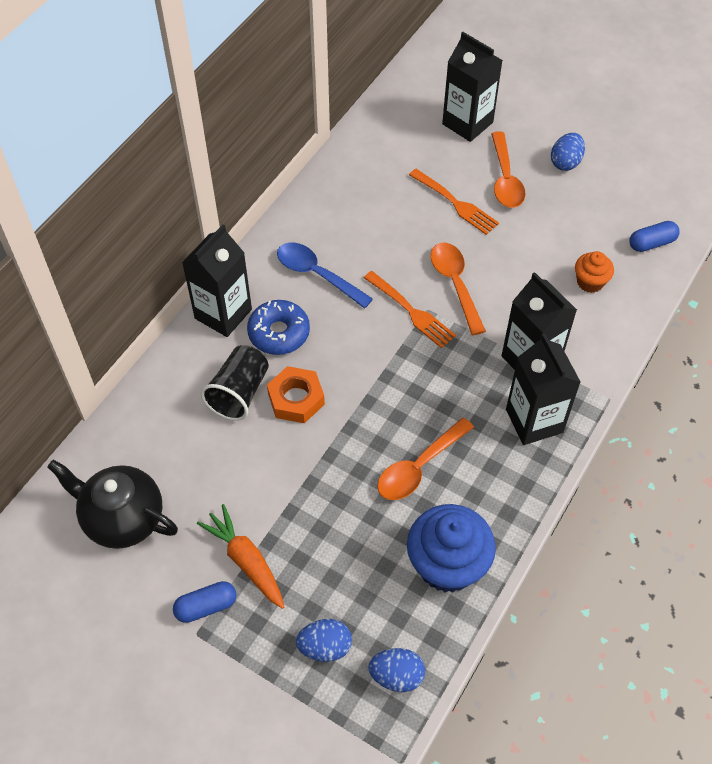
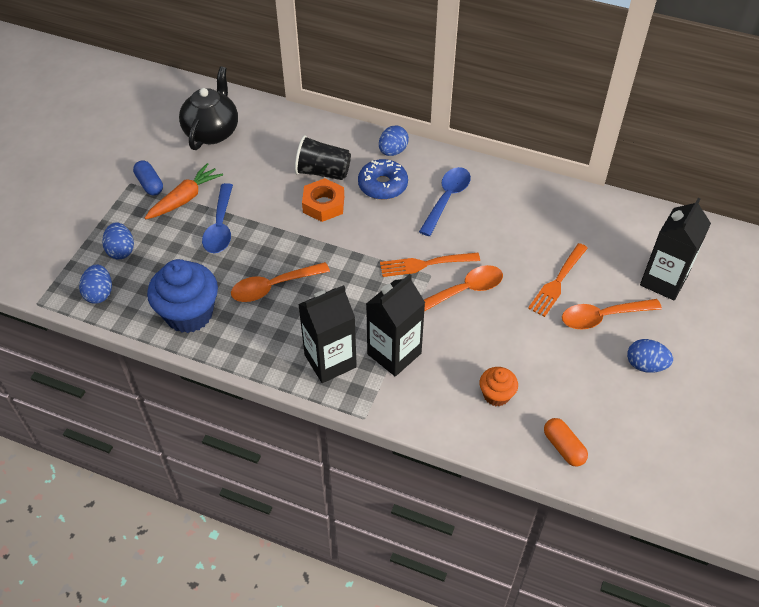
camera: 80 degrees right, 5 degrees down
(223, 314) = (393, 151): black carton -> blue egg
(307, 519) = (220, 226): none -> blue spoon
(411, 311) = (425, 264): orange fork -> orange fork turned 45 degrees clockwise
(419, 467) = (273, 287): orange spoon -> orange spoon turned 60 degrees counterclockwise
(651, 243) = (563, 447): blue capsule -> orange capsule

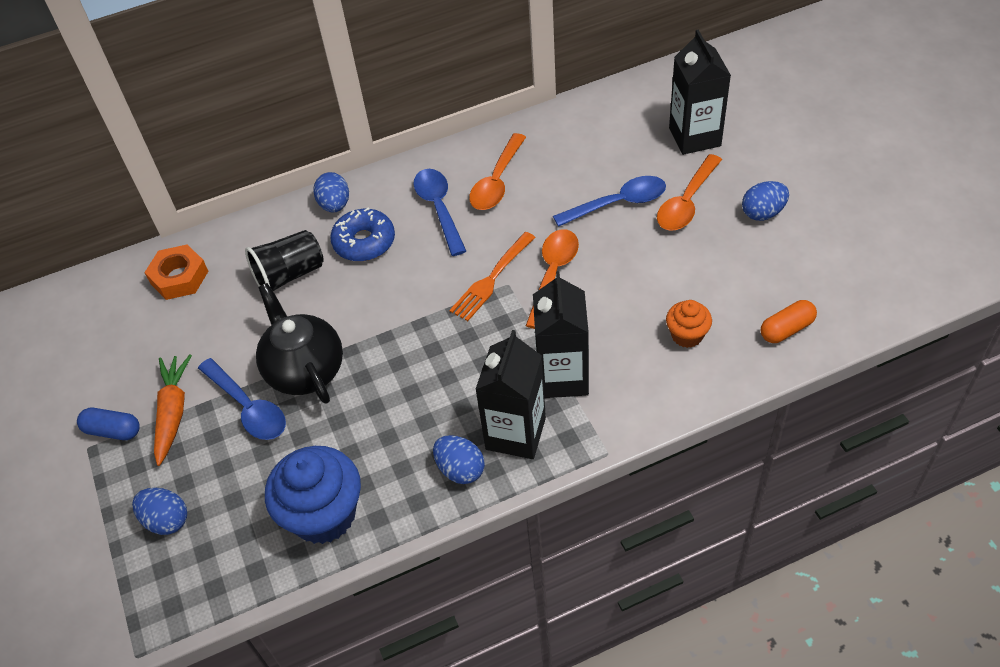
camera: 40 degrees left, 0 degrees up
(99, 293) = (198, 582): blue egg -> blue egg (460, 469)
(212, 132) = (119, 326): black teapot -> black teapot (305, 370)
(273, 287) = (377, 416): orange spoon -> orange spoon (497, 181)
(323, 204) = (329, 303): orange nut -> orange nut (179, 277)
(557, 282) = (618, 203): orange fork -> blue spoon
(563, 447) = (786, 329): orange capsule -> orange capsule turned 45 degrees counterclockwise

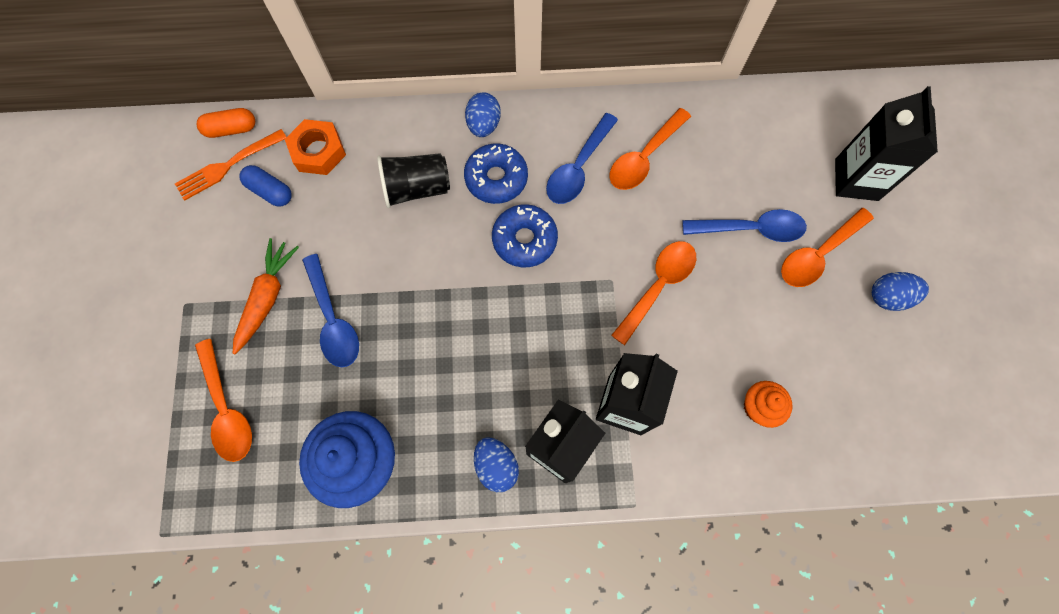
camera: 15 degrees right, 20 degrees up
(113, 430) = (211, 295): blue capsule -> blue capsule (270, 191)
(166, 520) = (227, 408): blue egg -> orange spoon
(305, 370) = (395, 300): black teapot -> none
(411, 280) = (524, 240): none -> blue donut
(439, 209) = (578, 167): blue spoon -> blue spoon turned 150 degrees counterclockwise
(491, 279) = (598, 268): orange fork -> orange fork (228, 165)
(786, 329) = (857, 440): orange capsule -> orange capsule (231, 129)

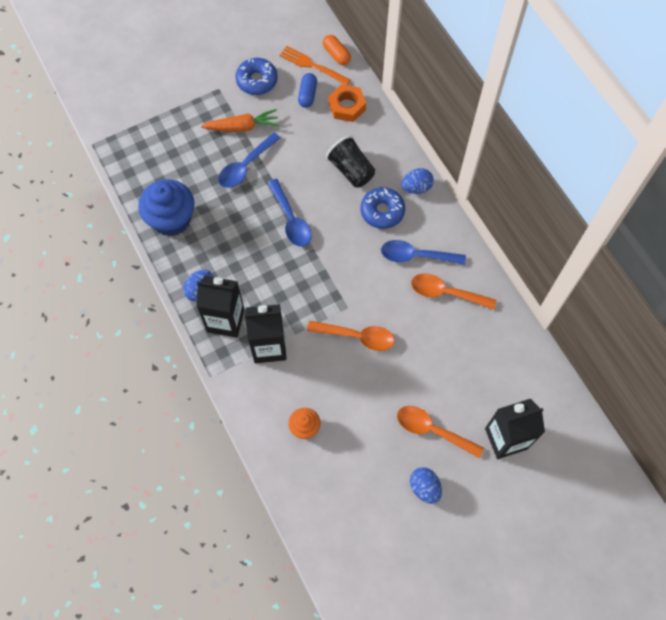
camera: 65 degrees right, 5 degrees down
(227, 408) = (170, 140): orange spoon -> none
(524, 240) = (348, 245): blue donut -> blue donut (257, 80)
(750, 229) = (428, 380): blue spoon -> blue spoon (291, 219)

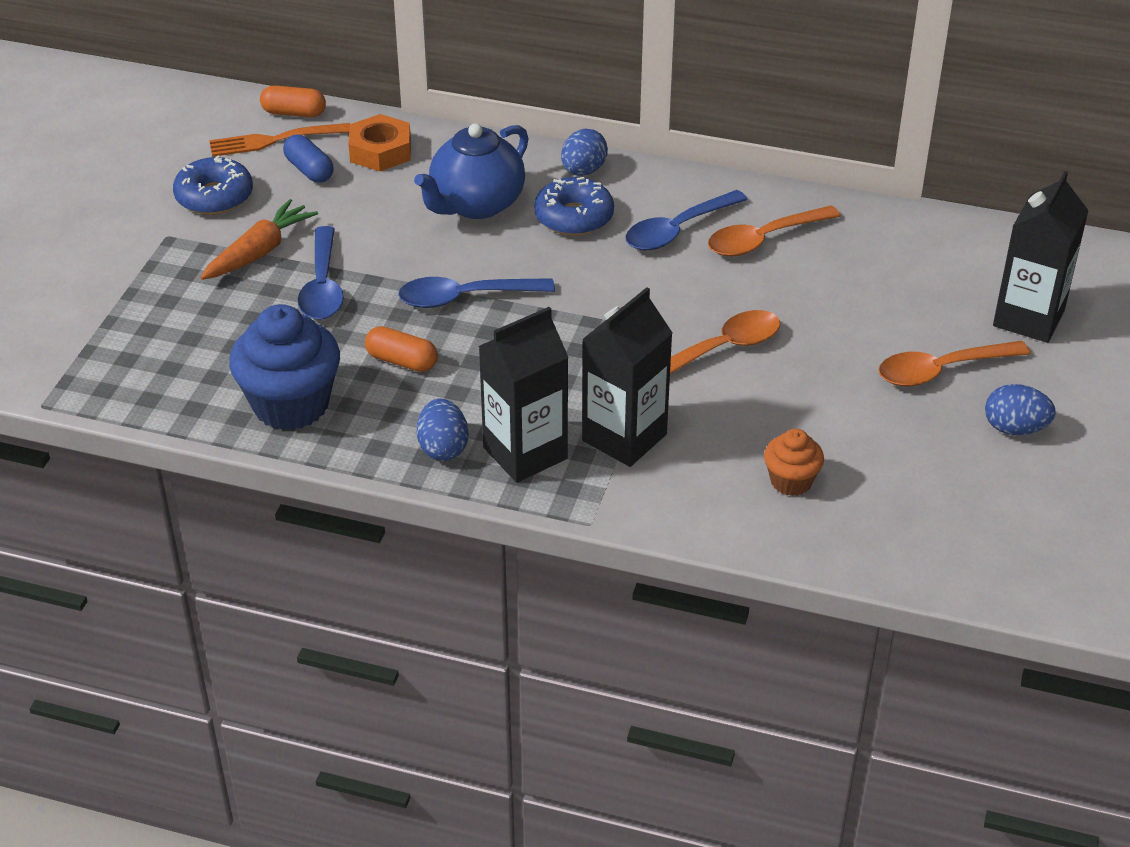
camera: 45 degrees left, 25 degrees down
(232, 232) = (402, 361): none -> orange capsule
(291, 219) = (465, 298): blue spoon -> blue spoon turned 150 degrees clockwise
(351, 170) = (476, 204): black cup -> blue teapot

